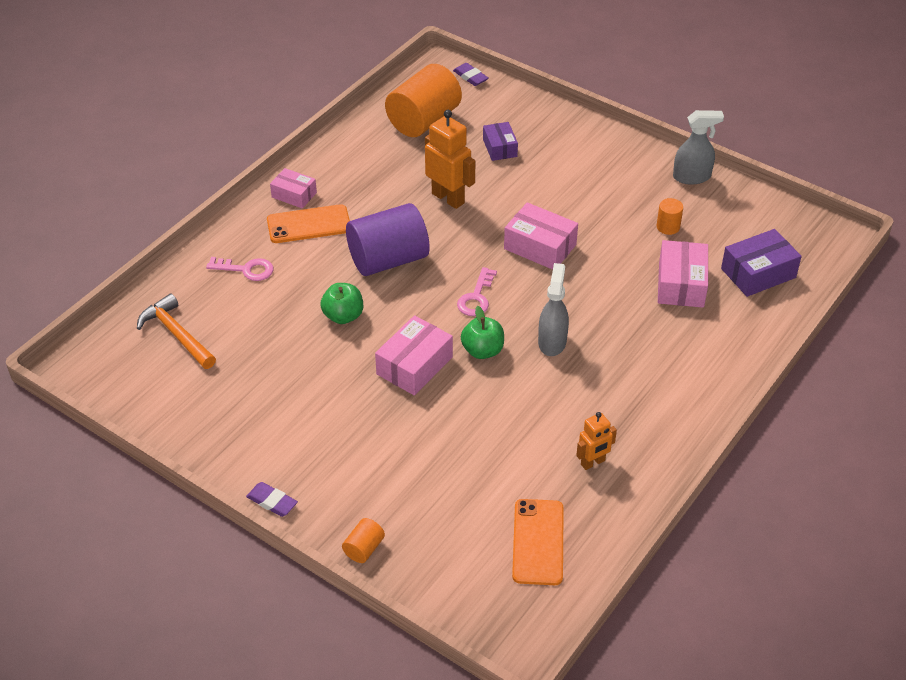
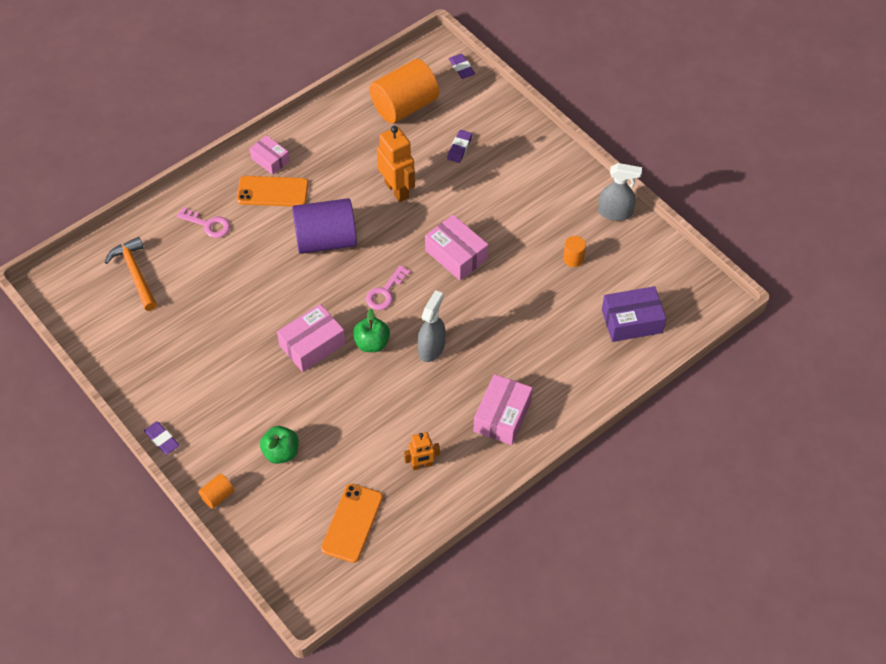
camera: 15 degrees right, 10 degrees up
(343, 316) = (271, 286): green apple -> green apple (281, 452)
(500, 148) = (459, 148): purple box -> purple eraser
(681, 284) = (561, 317): pink box -> pink box (502, 416)

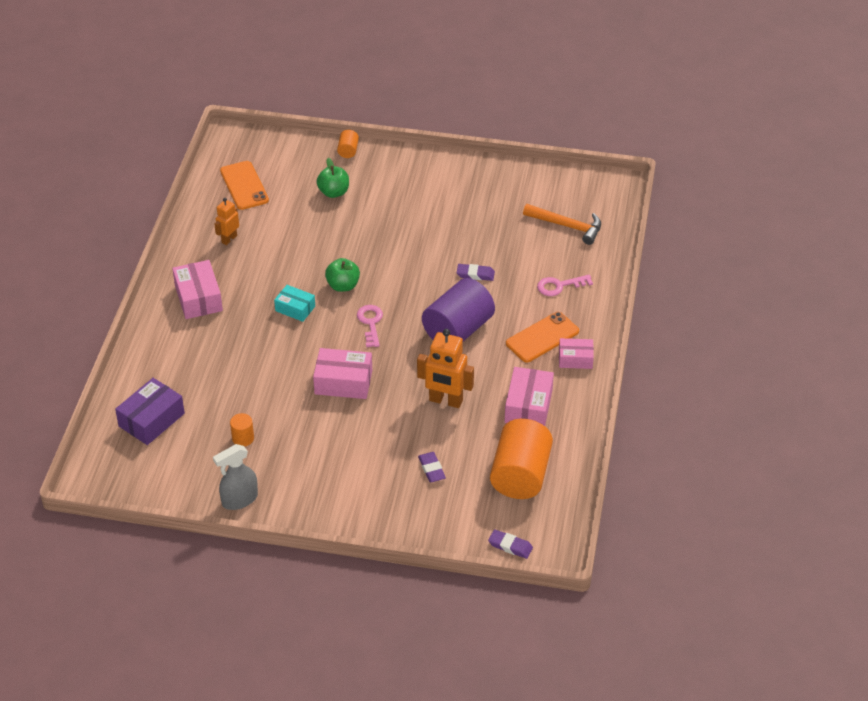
camera: 140 degrees right, 10 degrees down
(162, 439) = (420, 155): purple eraser -> purple eraser (475, 274)
(312, 345) = (385, 260): pink box -> pink box (528, 406)
(431, 348) = (295, 308): grey spray bottle -> turquoise box

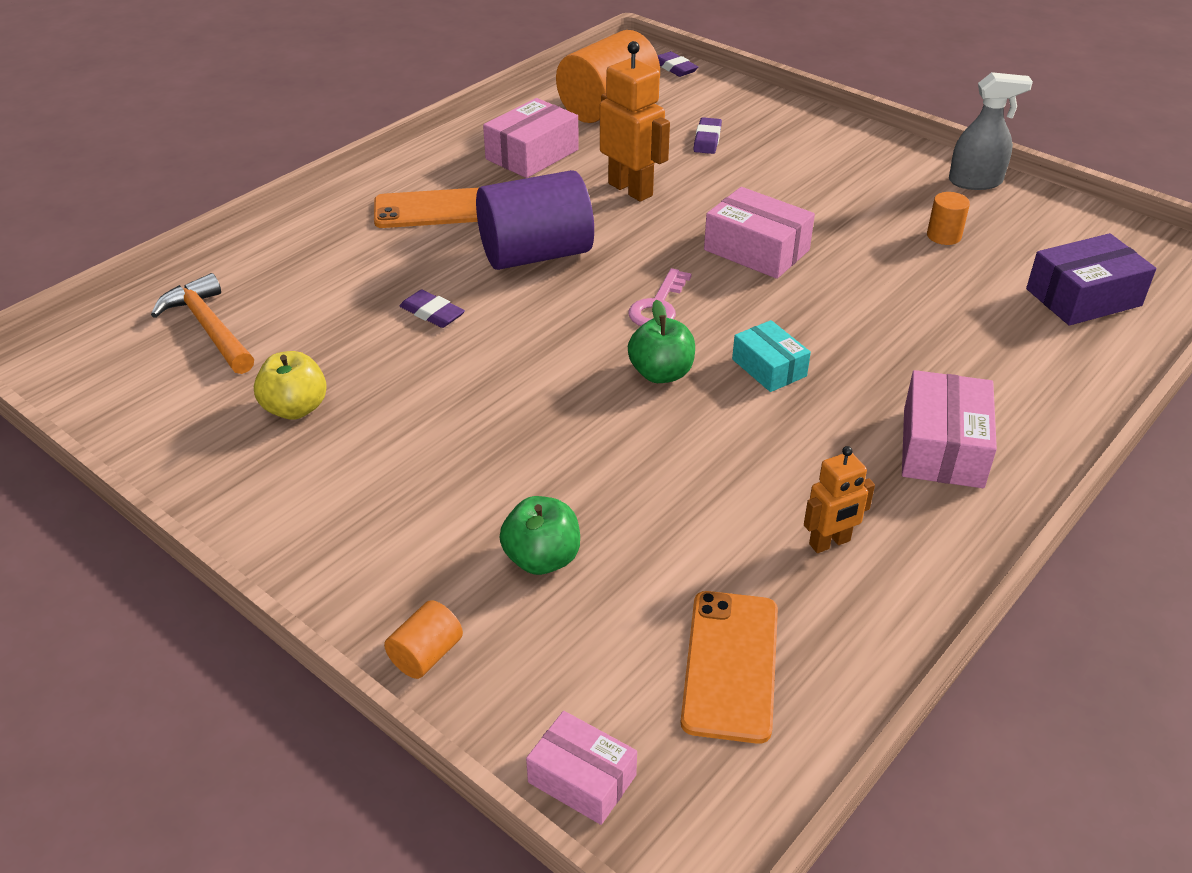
camera: 150 degrees left, 5 degrees down
(485, 208) = (295, 408): none -> yellow apple
(559, 286) = (331, 256): pink key -> none
(575, 359) = (419, 176): pink box -> pink box (582, 779)

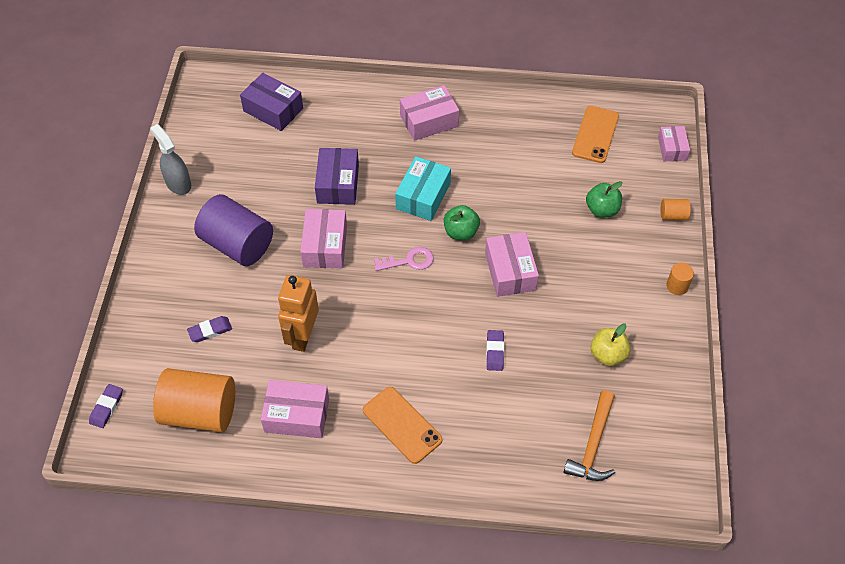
camera: 125 degrees left, 15 degrees up
(535, 254) = (406, 341): purple cylinder -> purple cylinder (237, 244)
(538, 387) = (510, 271): none -> pink box
(730, 665) = (595, 134): orange phone -> orange phone turned 45 degrees counterclockwise
(769, 368) = (423, 196): turquoise box -> turquoise box, size x1.56
(830, 543) = (514, 133): orange robot -> none
(866, 300) = (338, 184): none -> purple box
(944, 236) = (251, 176): orange cylinder -> orange cylinder (677, 286)

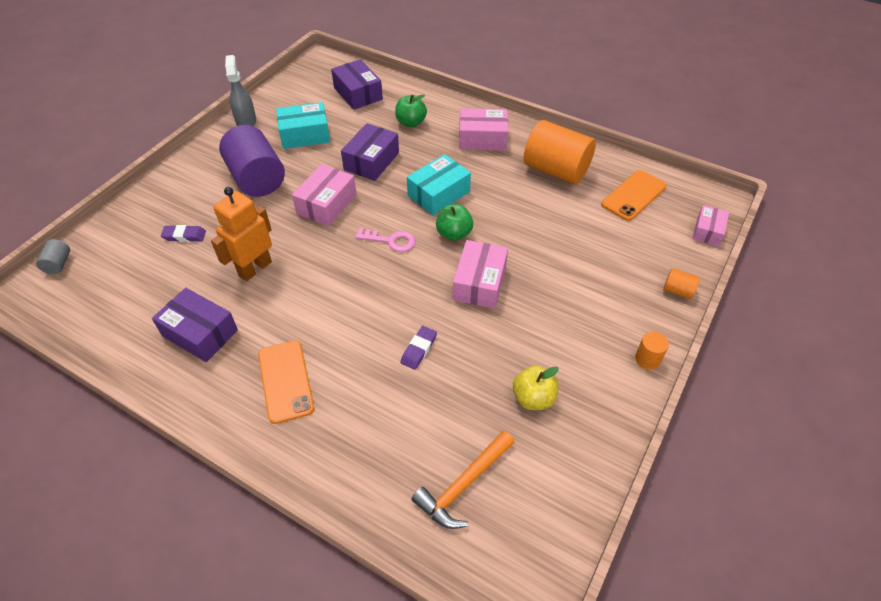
camera: 25 degrees right, 5 degrees down
(107, 407) = (58, 264): purple eraser -> grey cylinder
(200, 412) = (124, 297): orange cylinder -> orange cylinder (556, 170)
(251, 178) = (305, 135): none -> turquoise box
(297, 415) = (200, 333): pink box -> purple box
(602, 210) = (604, 260): green apple -> green apple (411, 122)

